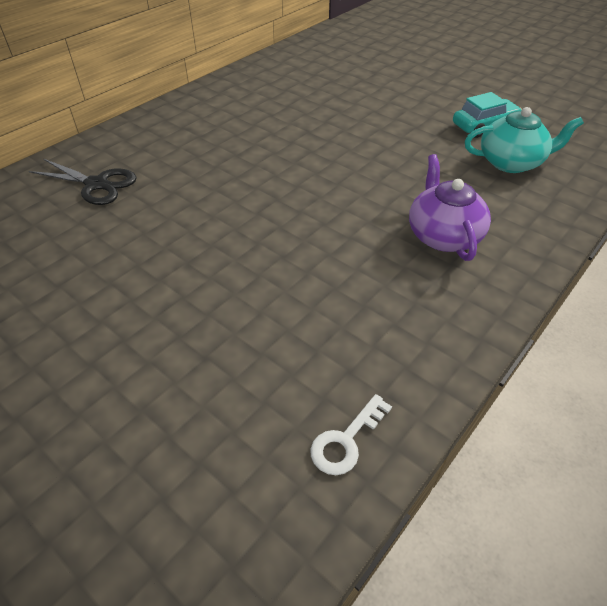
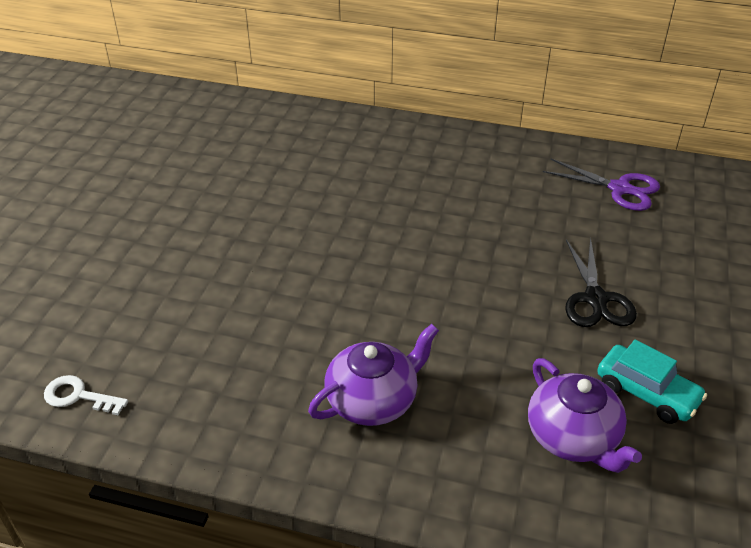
camera: 65 degrees right, 5 degrees down
(97, 184) = (307, 148): black scissors -> black scissors (595, 299)
(294, 72) = (620, 189): none -> purple scissors
(511, 162) = (573, 437): turquoise teapot -> purple teapot

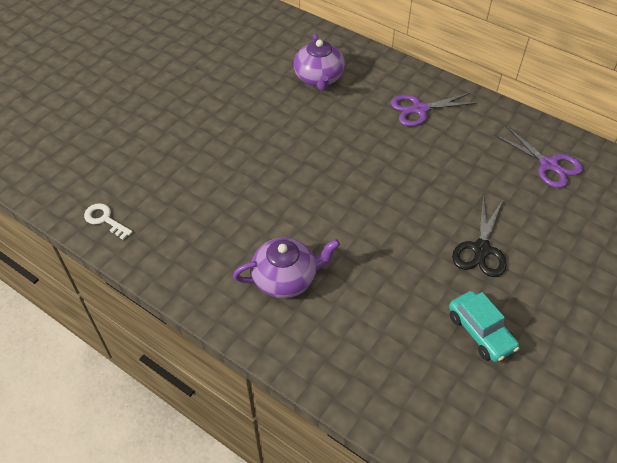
camera: 20 degrees right, 10 degrees up
(441, 164) = (419, 109): none -> purple scissors
(573, 437) = (409, 347): purple teapot -> purple teapot (319, 78)

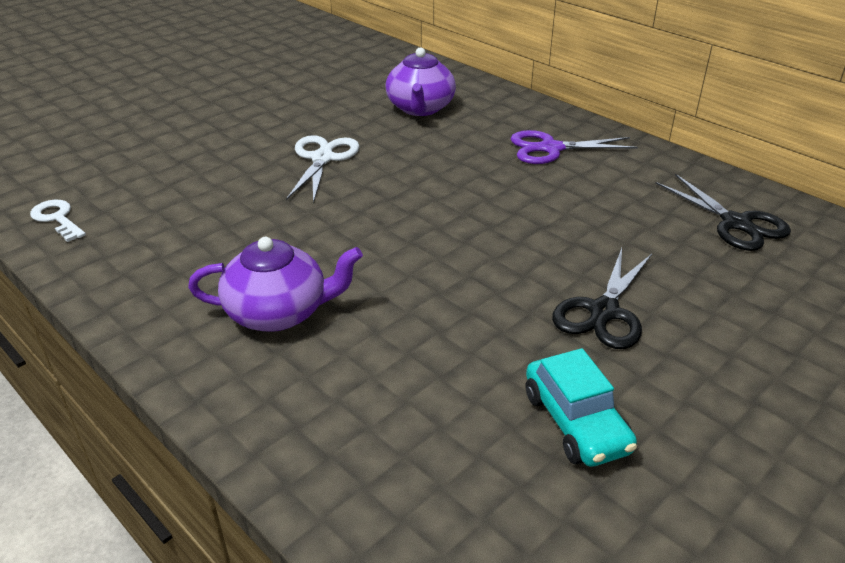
camera: 10 degrees right, 15 degrees down
(266, 138) = (322, 158): none -> white scissors
(549, 165) = (736, 223): purple scissors -> black scissors

